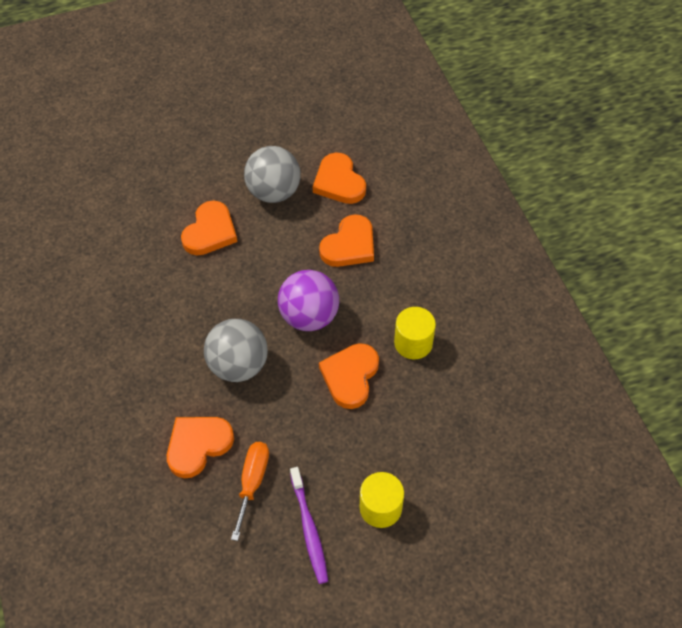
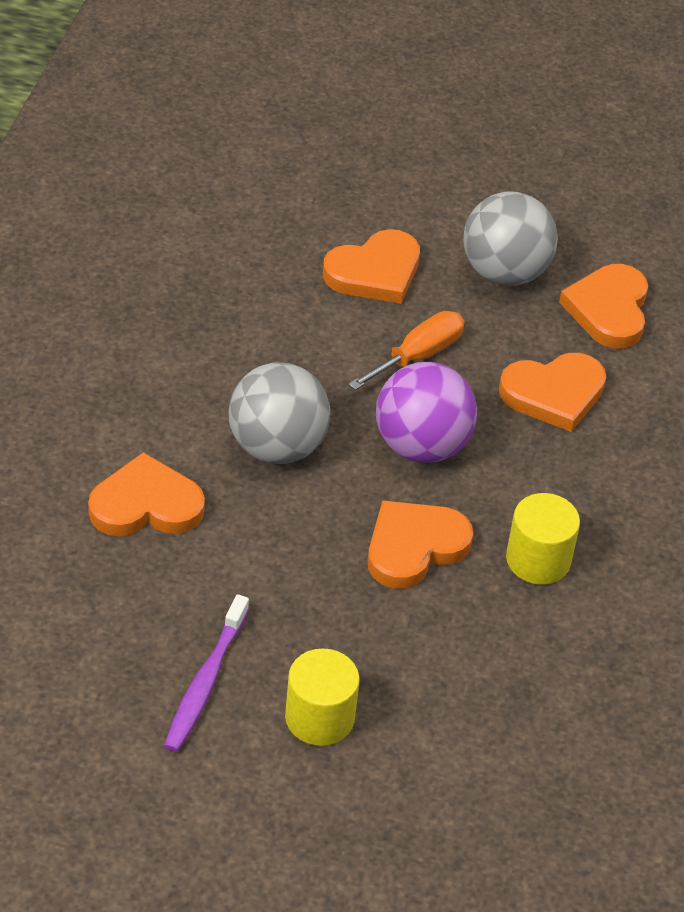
camera: 30 degrees right, 10 degrees down
(252, 482) = (179, 587): orange screwdriver -> orange screwdriver (418, 355)

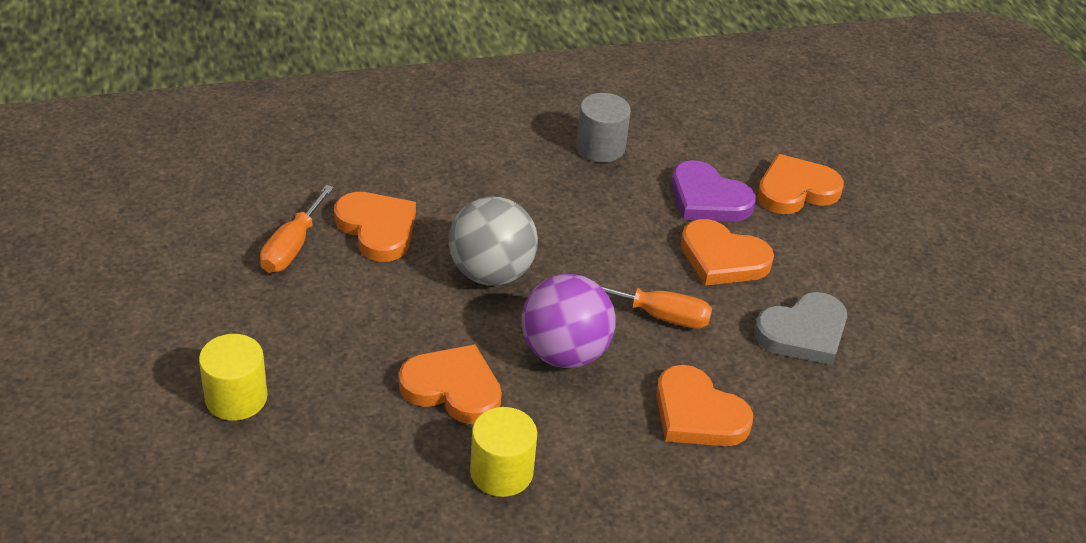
camera: 60 degrees right, 5 degrees down
(124, 586) = (292, 247): none -> orange screwdriver
(149, 273) = (600, 147): none -> grey cylinder
(205, 682) = (230, 322): purple toothbrush -> none
(285, 237) = (708, 199): none -> purple heart
(504, 272) = (803, 333): grey ball -> grey heart
(608, 310) = (831, 415): orange heart -> orange heart (795, 190)

